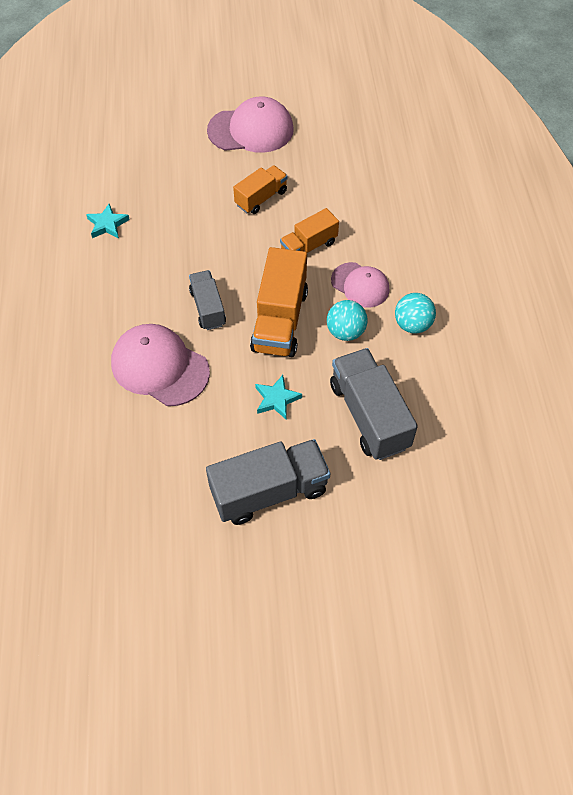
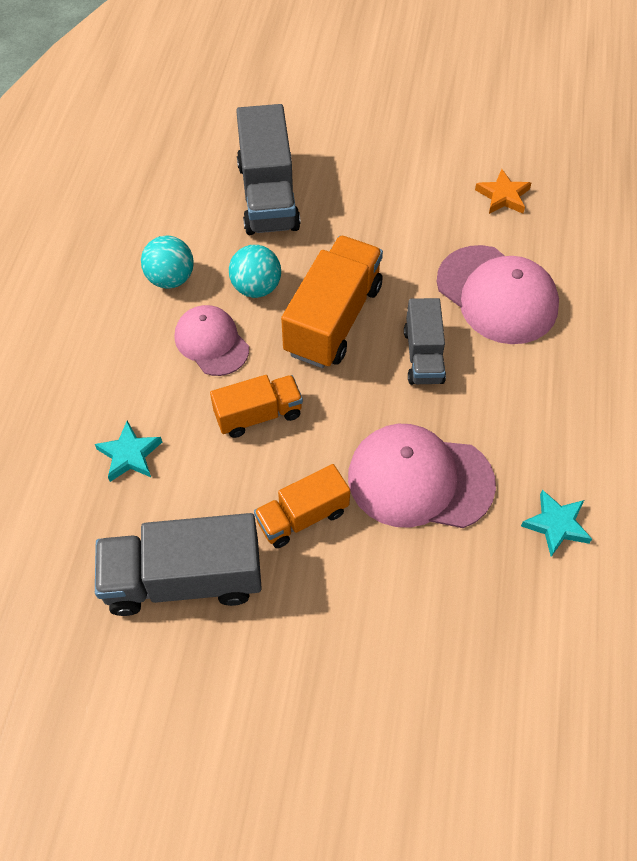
camera: 165 degrees left, 0 degrees up
(164, 464) = (503, 196): none -> orange star
(251, 130) = (277, 675): pink cap -> pink cap (420, 480)
(269, 491) = (398, 152): grey truck -> grey truck (184, 579)
(276, 399) = (365, 232): turquoise star -> turquoise star (129, 455)

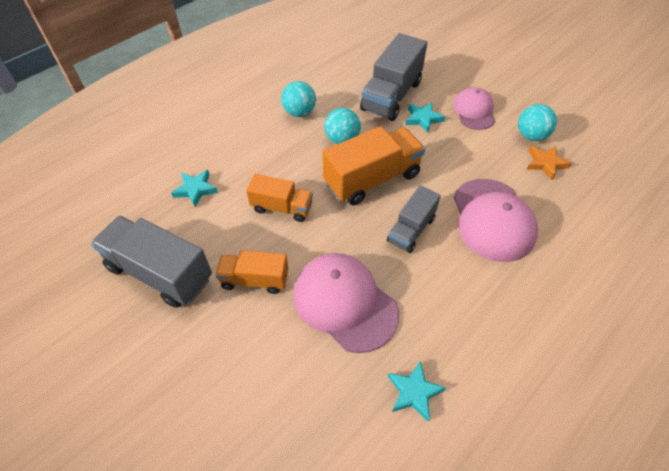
camera: 35 degrees right, 5 degrees down
(211, 342) = (291, 155): pink cap -> pink cap (474, 111)
(330, 208) = (423, 119): none -> turquoise star
(464, 168) = (531, 136): none -> turquoise ball

